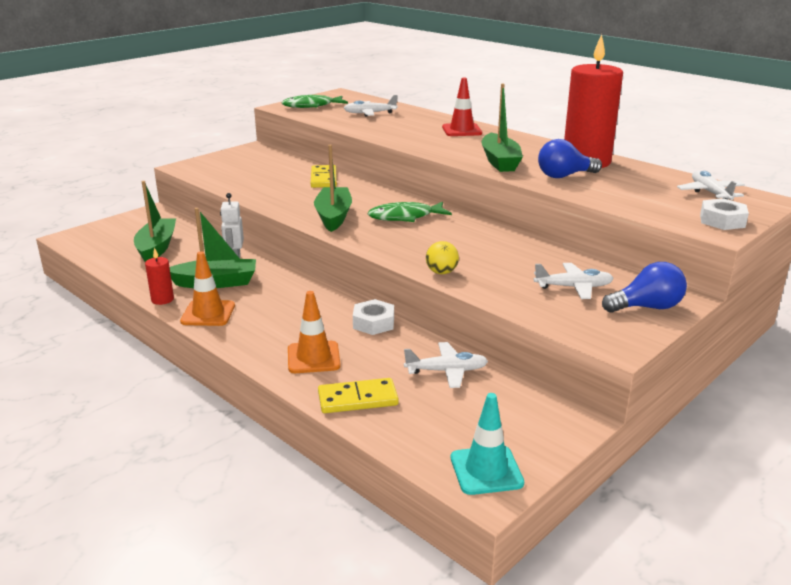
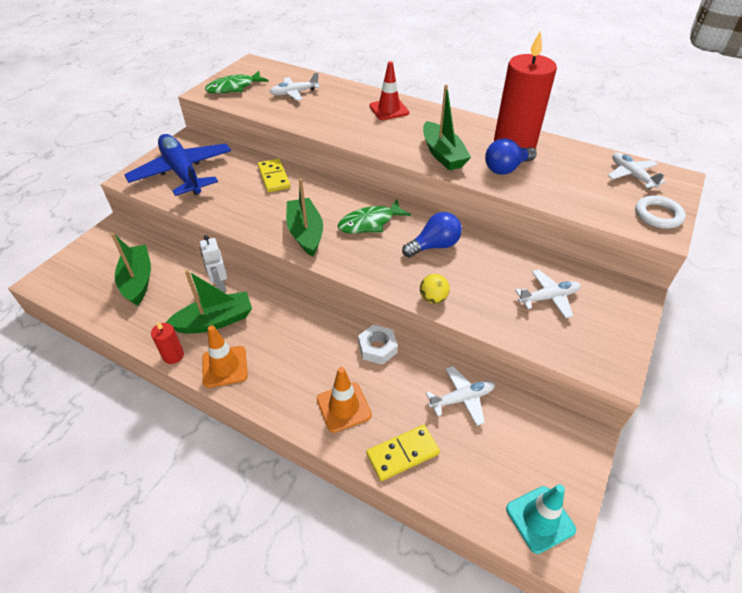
camera: 15 degrees left, 20 degrees up
(235, 168) = (182, 173): none -> blue plane
(646, 307) = (615, 313): blue light bulb -> blue light bulb (434, 246)
(722, 221) = (658, 215): white nut -> white ring

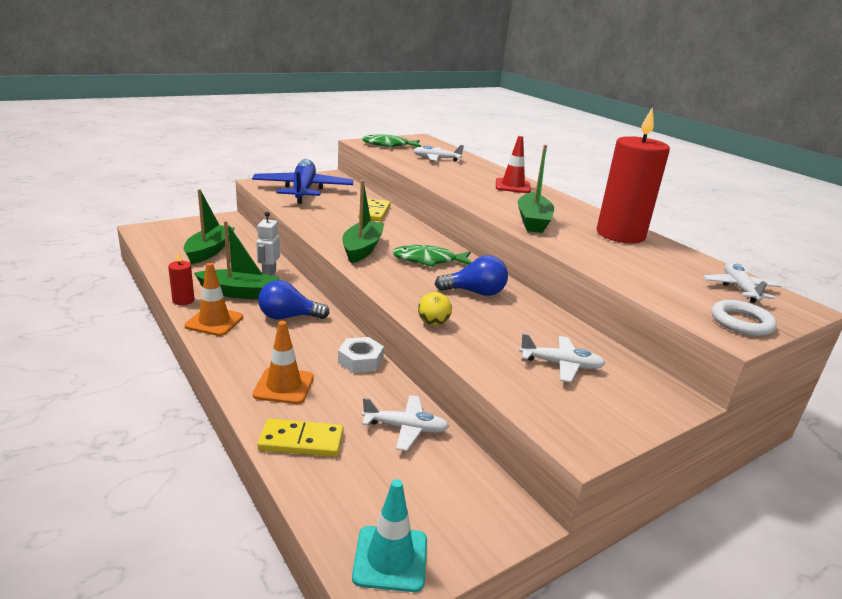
camera: 25 degrees right, 20 degrees down
(506, 168) = (590, 246): blue light bulb -> blue light bulb (288, 317)

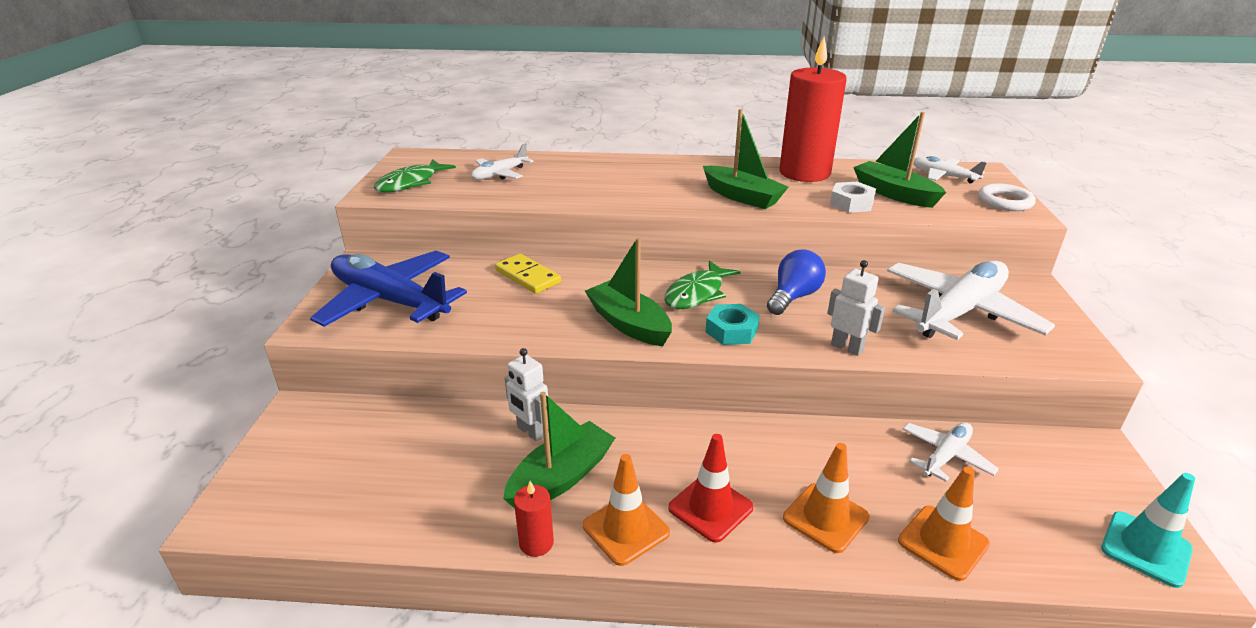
camera: 50 degrees left, 5 degrees up
(209, 251) = (396, 465): green boat -> green boat (894, 194)
(288, 317) = (663, 455): blue light bulb -> none
(301, 441) = (943, 542): yellow domino -> orange traffic cone
(360, 360) = (801, 436): white nut -> white nut (851, 203)
(398, 280) = (731, 331): none -> turquoise nut
(433, 323) = (847, 347): yellow ball -> white robot
(512, 186) = (635, 169): red traffic cone -> red traffic cone (710, 508)
(561, 365) = (959, 312): white plane -> white plane, size x2.00

